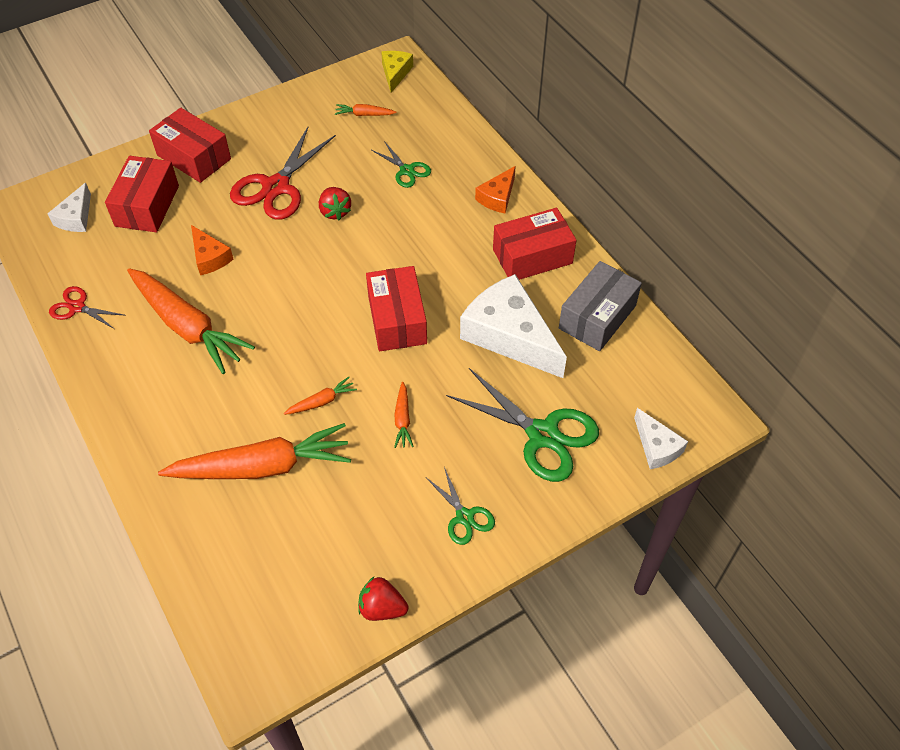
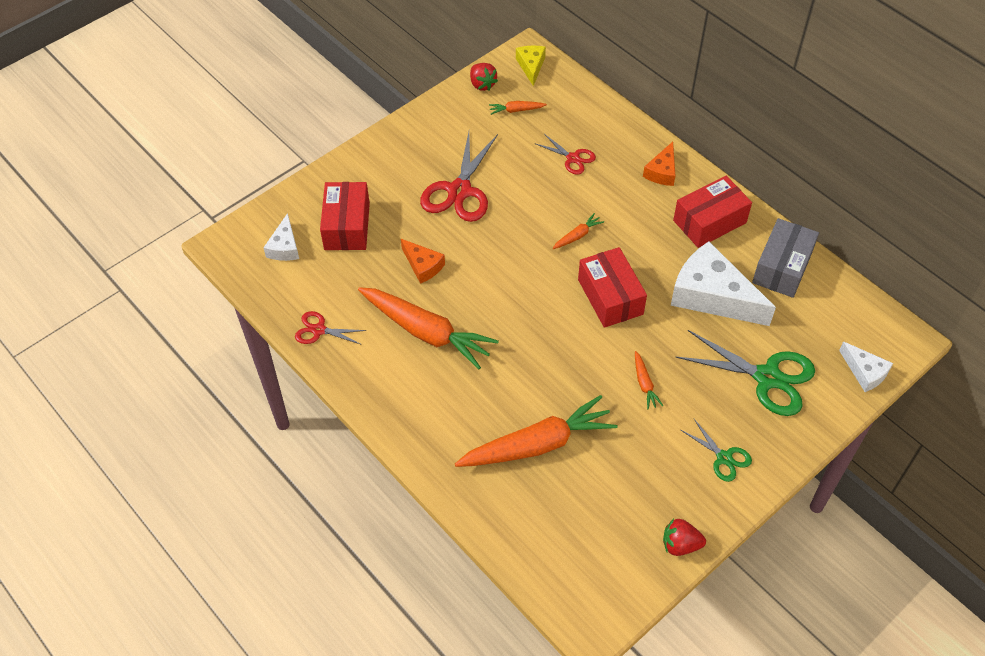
camera: 10 degrees left, 0 degrees up
(194, 157) = (373, 173): red box -> none
(321, 401) = (569, 380): orange carrot -> orange carrot (577, 236)
(335, 212) = (521, 206): red strawberry -> red strawberry (482, 84)
(407, 170) = (572, 158): green scissors -> red scissors

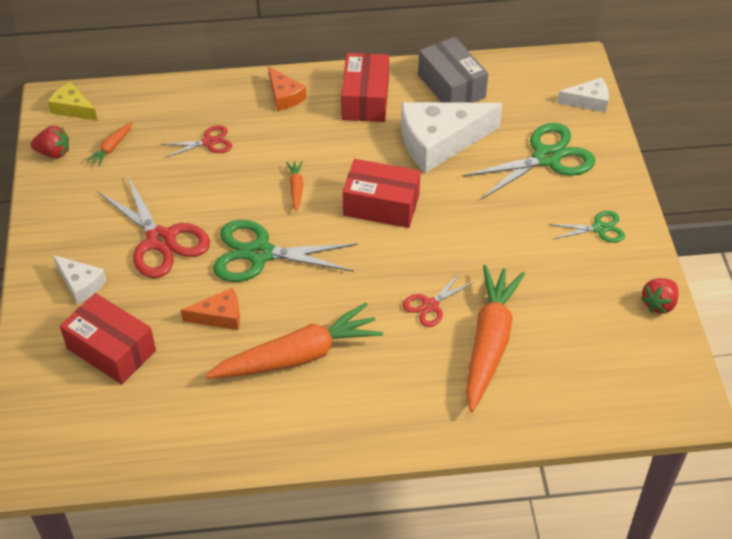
camera: 55 degrees left, 5 degrees down
(284, 247) = (83, 416): white cheese -> white cheese (81, 284)
(319, 330) = (215, 442): red scissors -> red scissors (430, 305)
(497, 253) = (260, 253): none -> green scissors
(644, 384) = (488, 235): orange carrot -> none

